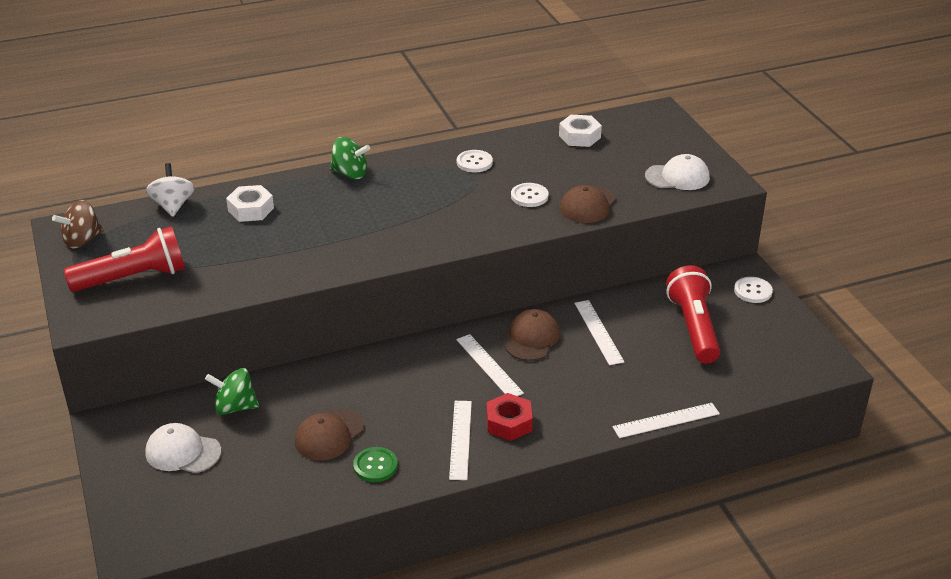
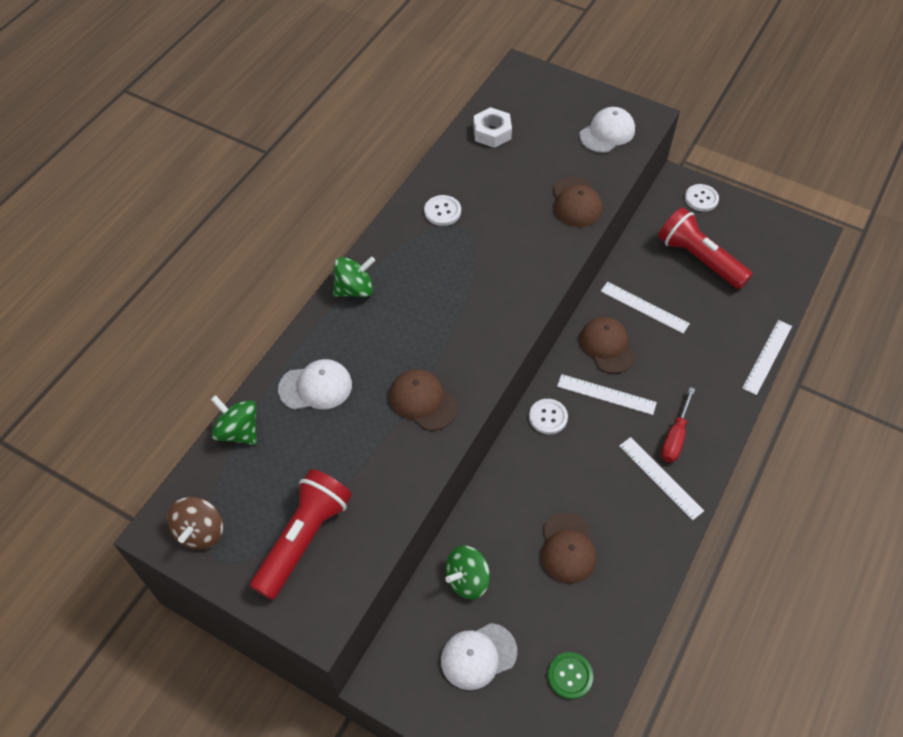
camera: 40 degrees left, 20 degrees up
(173, 206) = (238, 431): white spinning top -> green spinning top
(251, 209) = (316, 387): white nut -> white cap
(308, 253) = (423, 401): none -> brown cap
(375, 466) = (631, 549): green button -> green button (570, 676)
(509, 423) = (675, 437): red nut -> red screwdriver
(529, 196) = (525, 221): white button -> white button (548, 417)

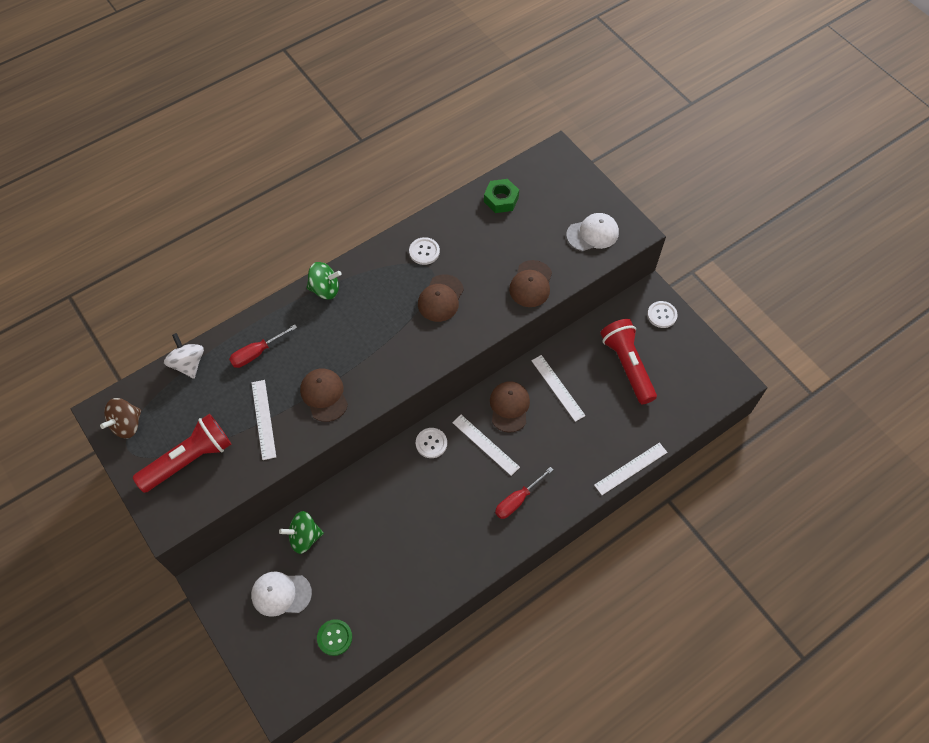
camera: 25 degrees right, 5 degrees up
(238, 431) = (188, 364): green spinning top -> white spinning top
(316, 387) = (257, 353): white cap -> red screwdriver
(492, 132) = (501, 199): white nut -> green nut
(567, 548) = (387, 547): brown cap -> brown cap (440, 298)
(660, 478) = (486, 526): white ruler -> white ruler (263, 419)

